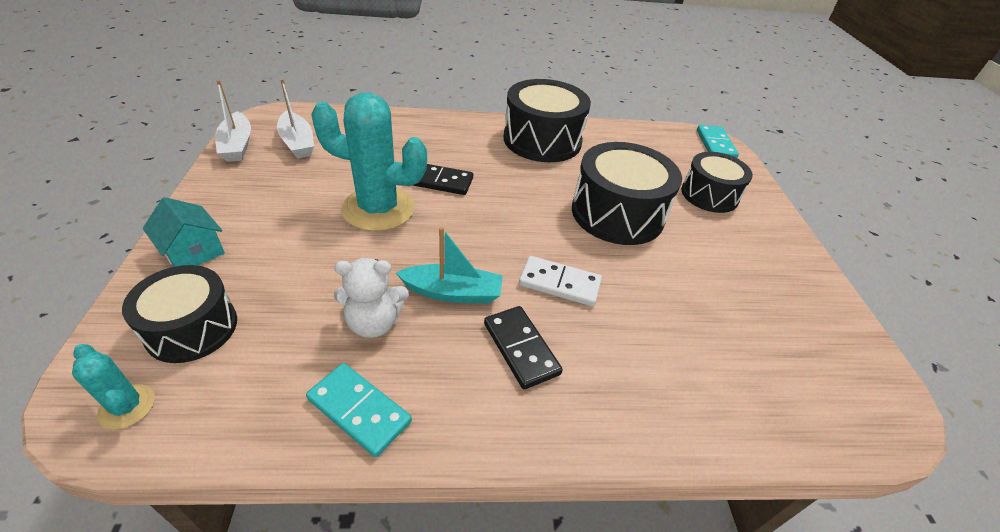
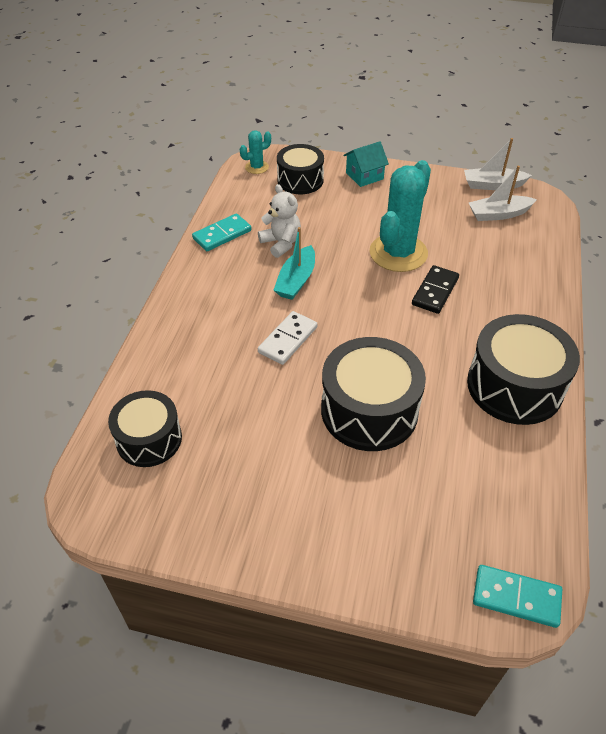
camera: 110 degrees right, 5 degrees up
(374, 323) = (281, 243): white teddy bear -> white teddy bear turned 135 degrees clockwise
(520, 348) = (236, 304): black domino -> none
(709, 195) = (391, 519): black drum -> black drum (149, 439)

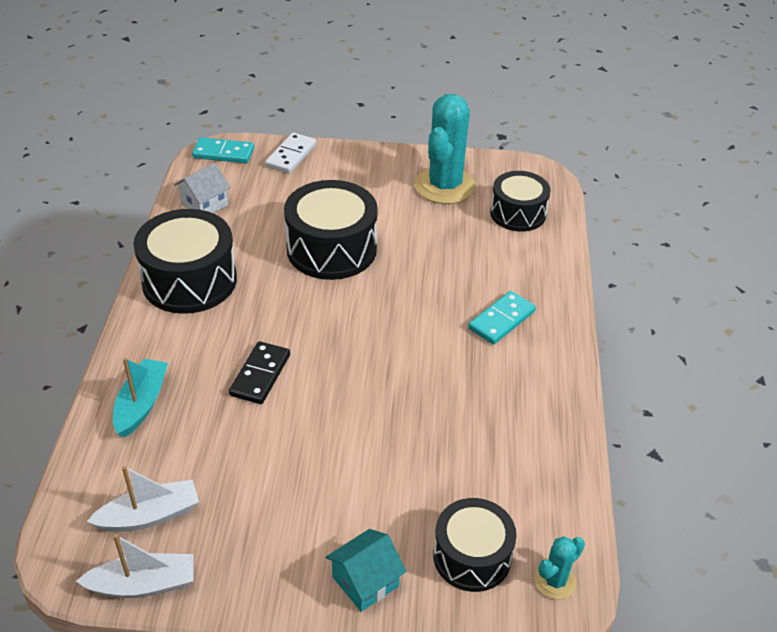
camera: 170 degrees right, 5 degrees down
(222, 234) = (551, 432): turquoise domino -> turquoise domino (501, 320)
(281, 243) = (466, 425): white teddy bear -> none
(288, 340) = (423, 303): white domino -> white domino (291, 155)
(296, 280) = (431, 372): turquoise boat -> turquoise boat (141, 404)
(398, 253) = (306, 426): turquoise cactus -> turquoise cactus (445, 186)
(522, 494) = (204, 204): none -> white house

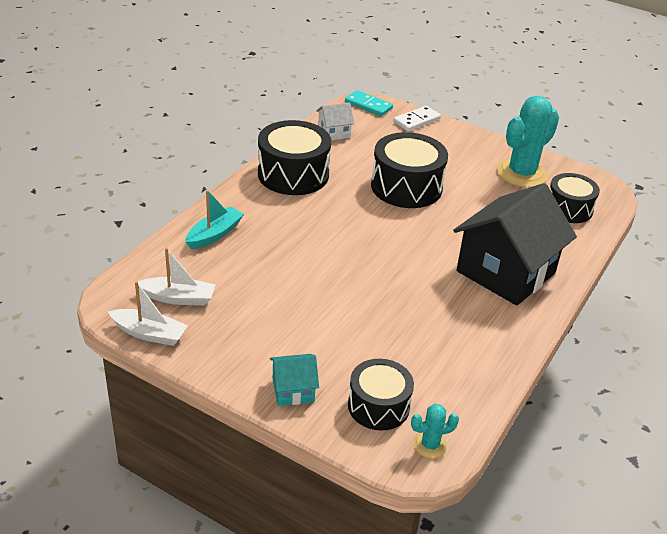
camera: 25 degrees right, 5 degrees down
(260, 375) = (304, 245): black domino -> none
(501, 320) = (505, 272): turquoise domino -> black house

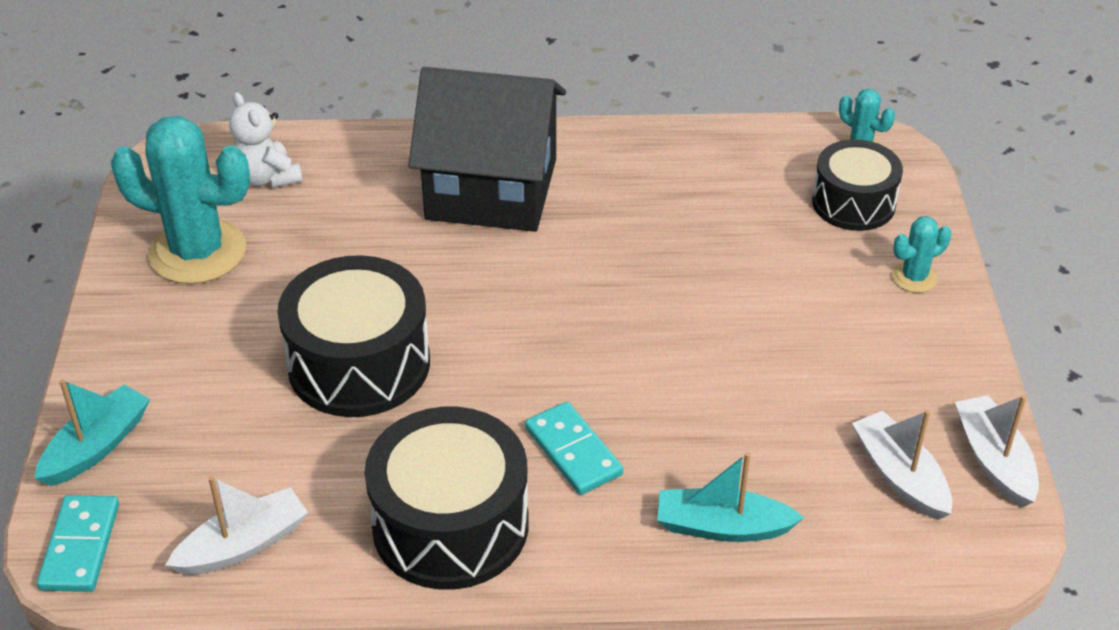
camera: 120 degrees left, 5 degrees up
(293, 390) = (914, 277): turquoise house -> turquoise cactus
(297, 217) = (573, 451): none -> turquoise domino
(334, 132) = (243, 545): white house -> white boat
(416, 120) = (97, 446): white domino -> turquoise boat
(569, 209) = (267, 178): black drum -> white teddy bear

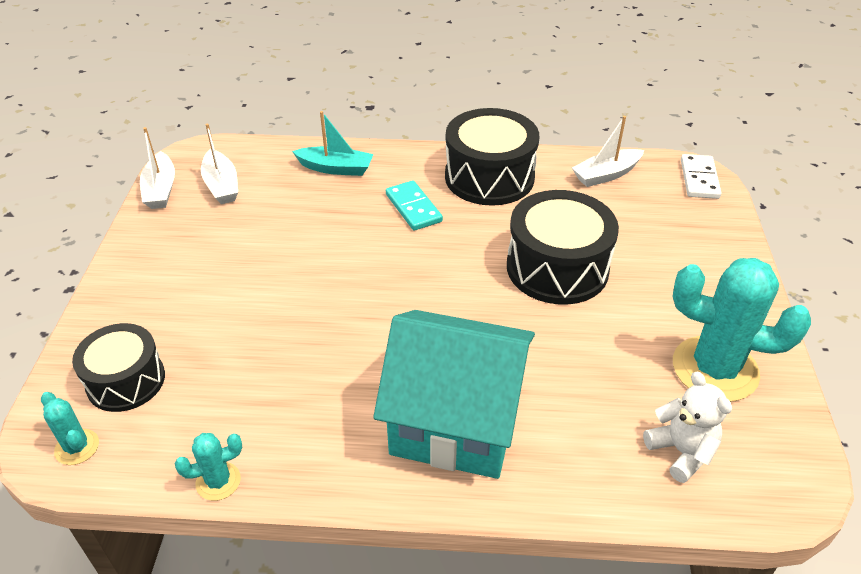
camera: 175 degrees left, 0 degrees up
(80, 546) = (699, 179): turquoise domino -> white domino
(97, 446) = (718, 227): turquoise boat -> none
(491, 189) = (456, 421): black house -> turquoise house
(914, 277) = (123, 307): turquoise cactus -> turquoise cactus (218, 481)

